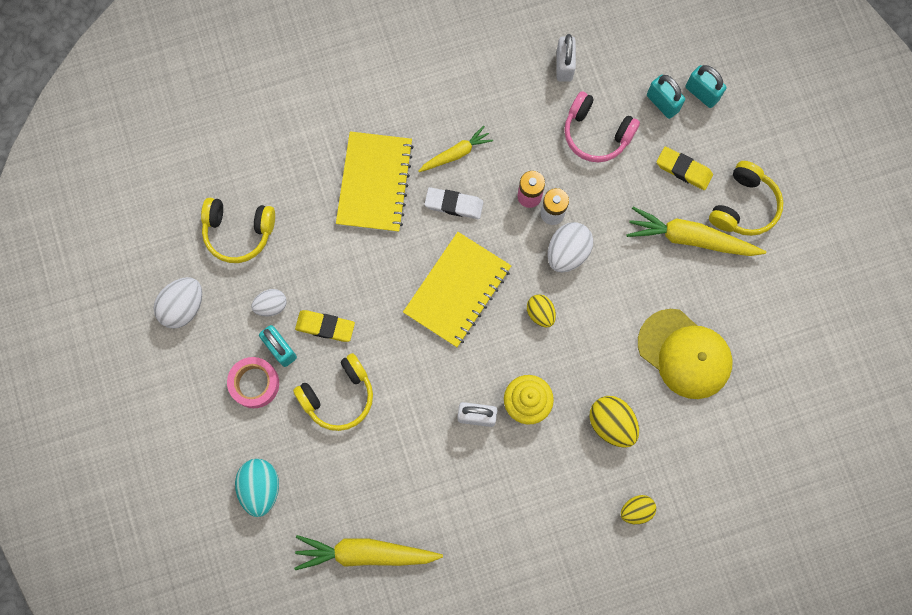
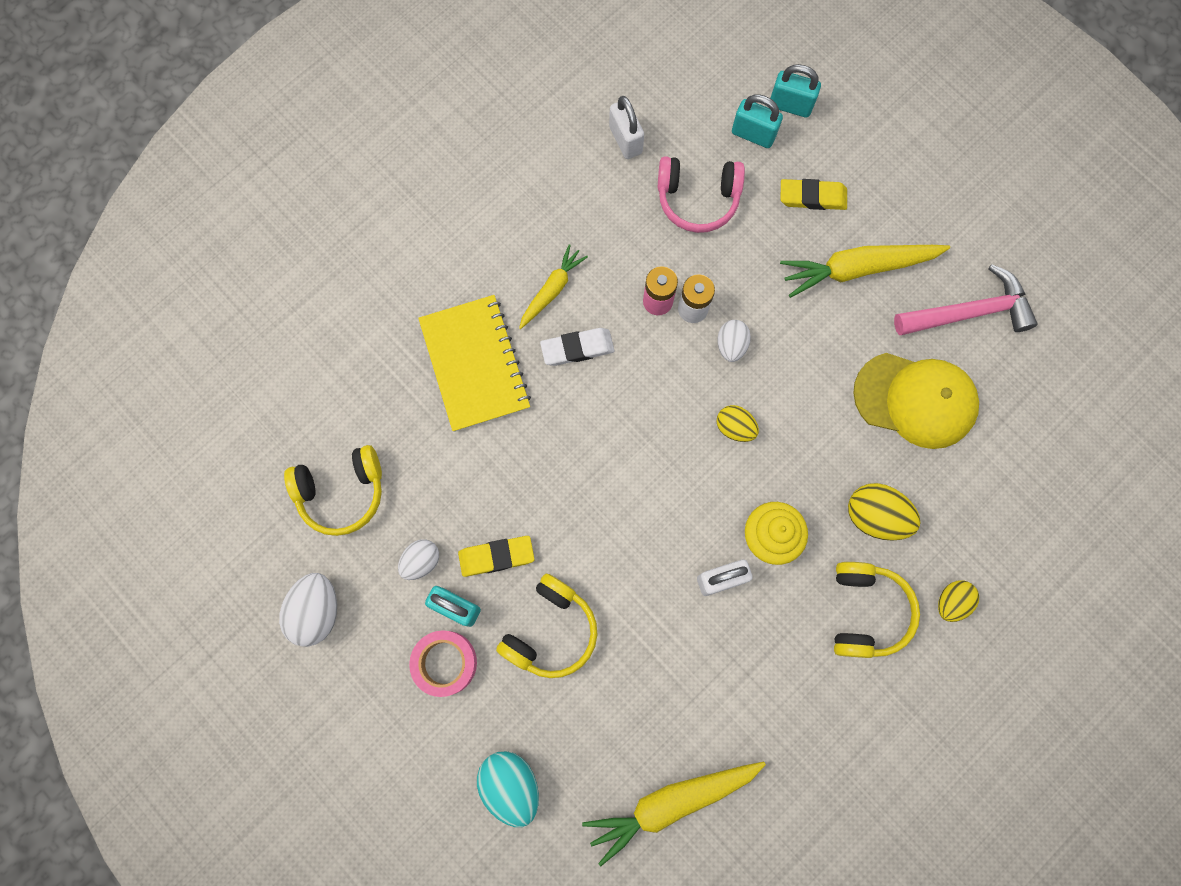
camera: 25 degrees left, 0 degrees up
(457, 290) = (629, 444): yellow notebook -> none
(567, 252) = (731, 345): white egg -> white egg, size x0.64
(743, 206) = (896, 208): yellow headphones -> yellow headphones (866, 611)
(759, 308) = (969, 312): none -> pink hammer

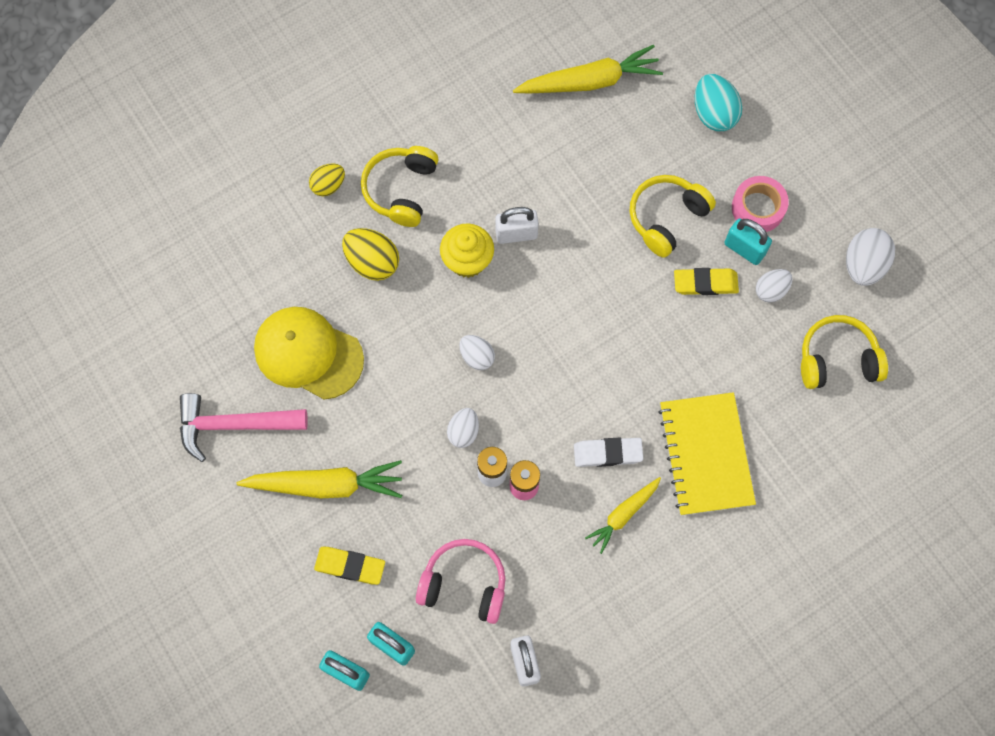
camera: 170 degrees left, 5 degrees down
(734, 427) = (477, 357): yellow egg -> white egg

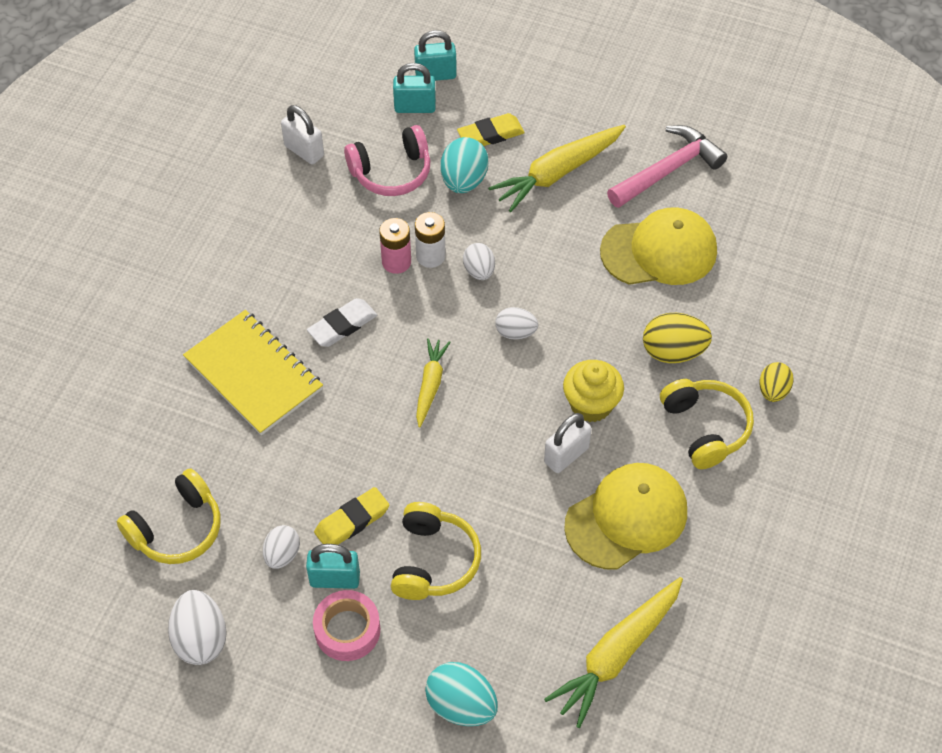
camera: 145 degrees right, 15 degrees down
(410, 531) = (464, 181): none -> turquoise egg
(510, 163) = (626, 518): none -> yellow cap
(623, 515) = (296, 289): yellow carrot -> yellow carrot (430, 385)

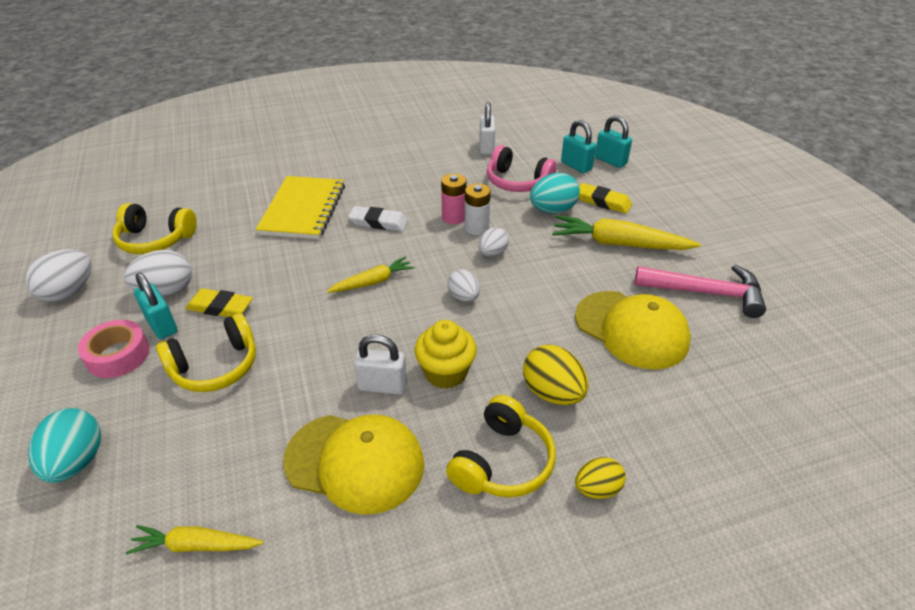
camera: 50 degrees right, 15 degrees down
(282, 554) = (166, 291): white egg -> white egg, size x1.56
(616, 654) = (196, 545): yellow carrot -> yellow carrot, size x0.59

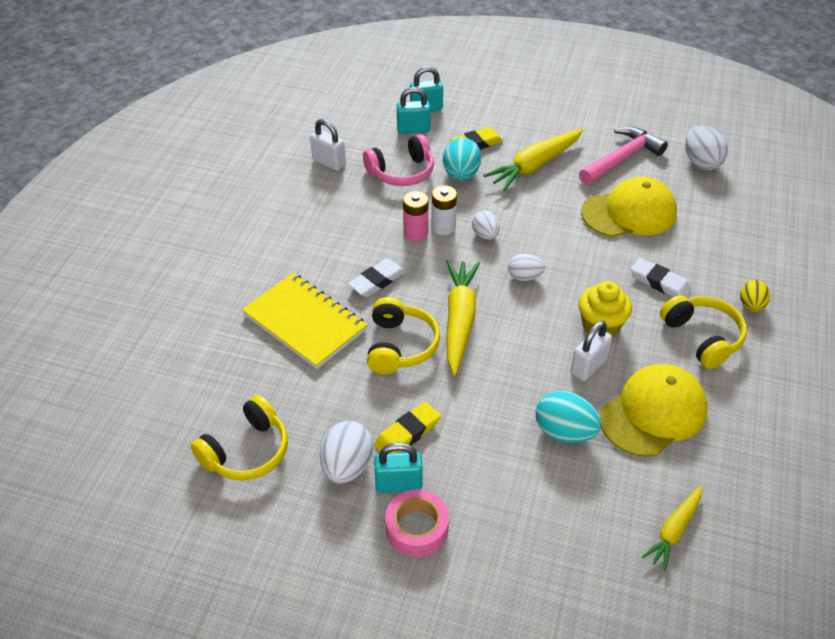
camera: 55 degrees left, 5 degrees up
(69, 292) = (277, 547): white egg -> white egg (701, 162)
(76, 462) = (537, 589): turquoise egg -> turquoise egg (564, 432)
(215, 366) = (487, 461): yellow headphones -> yellow headphones (400, 346)
(373, 282) = (459, 320): yellow carrot -> yellow carrot, size x1.68
(552, 393) = (659, 282): yellow egg -> white eraser

